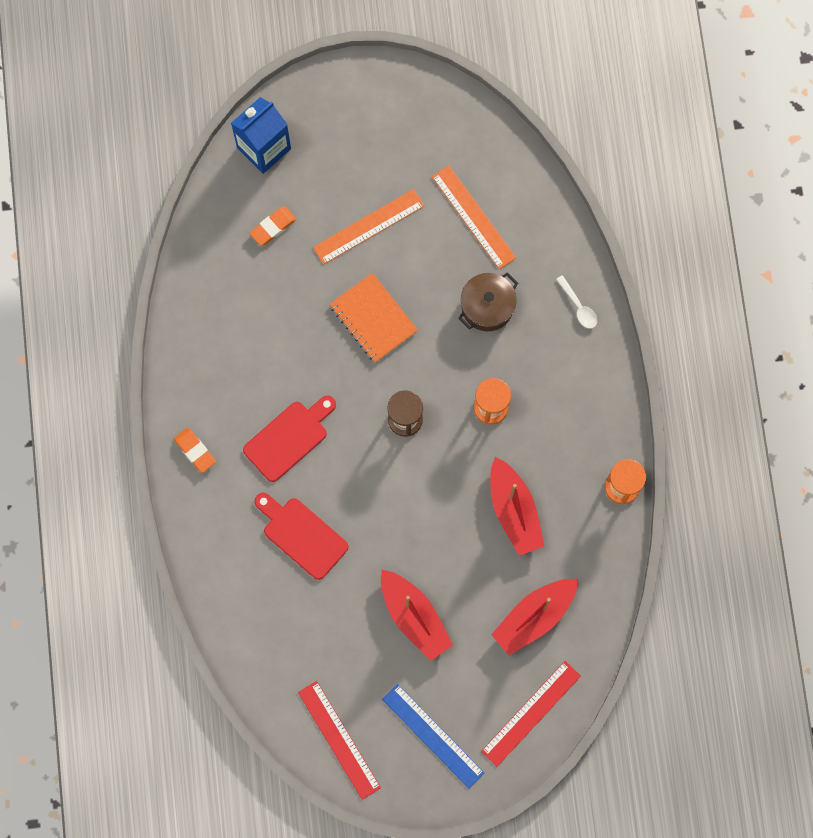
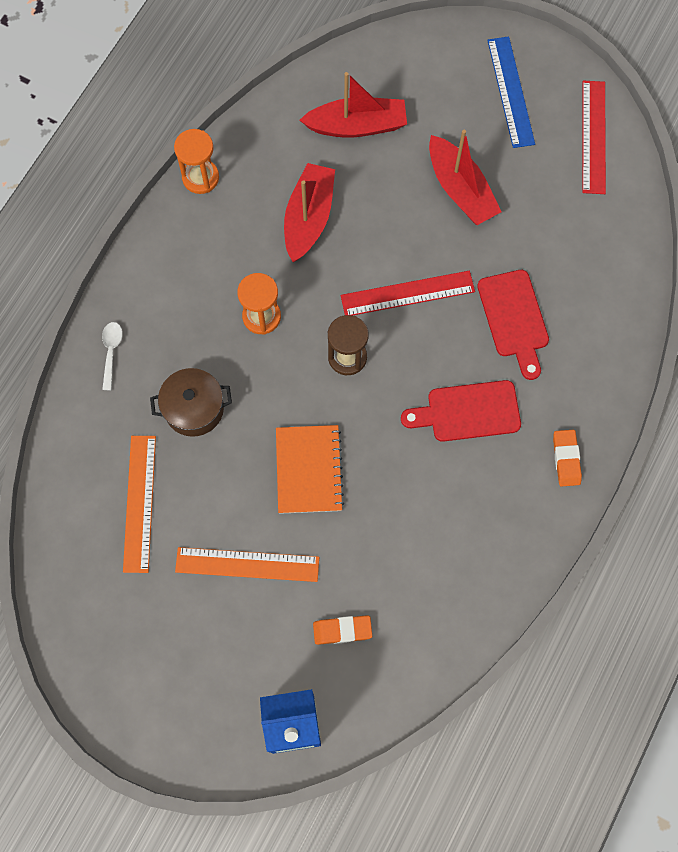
camera: 145 degrees left, 5 degrees down
(414, 617) = (460, 189): red boat -> red boat turned 150 degrees clockwise
(531, 713) = (415, 58): red ruler -> red ruler (407, 293)

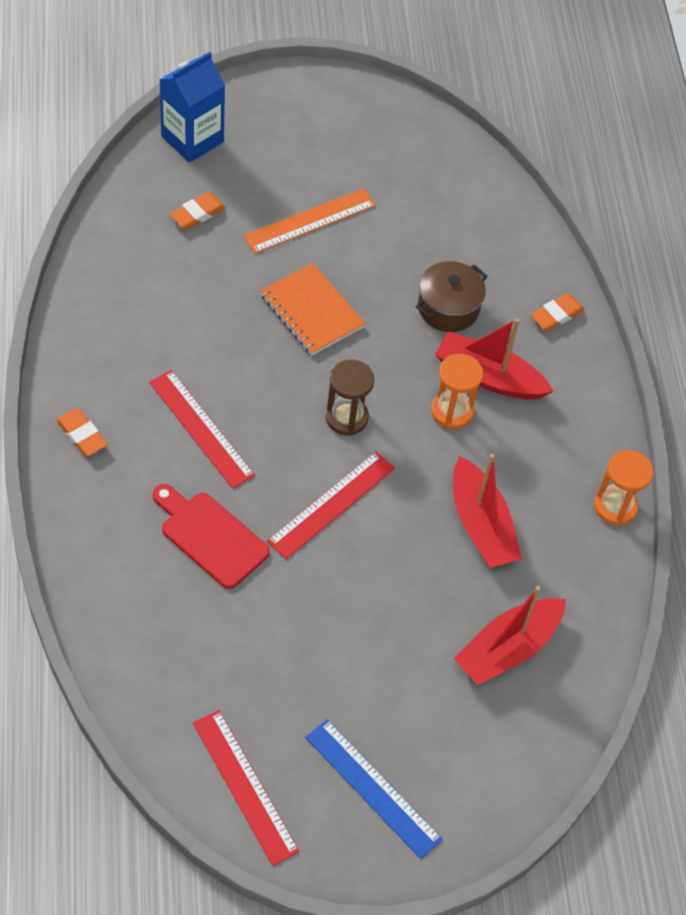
camera: 140 degrees right, 15 degrees down
(111, 352) = (556, 315): white spoon -> orange eraser
(139, 503) = (432, 220): orange ruler -> none
(460, 189) = (351, 640): red boat -> red boat (488, 377)
(468, 412) = (201, 428): red cutting board -> red ruler

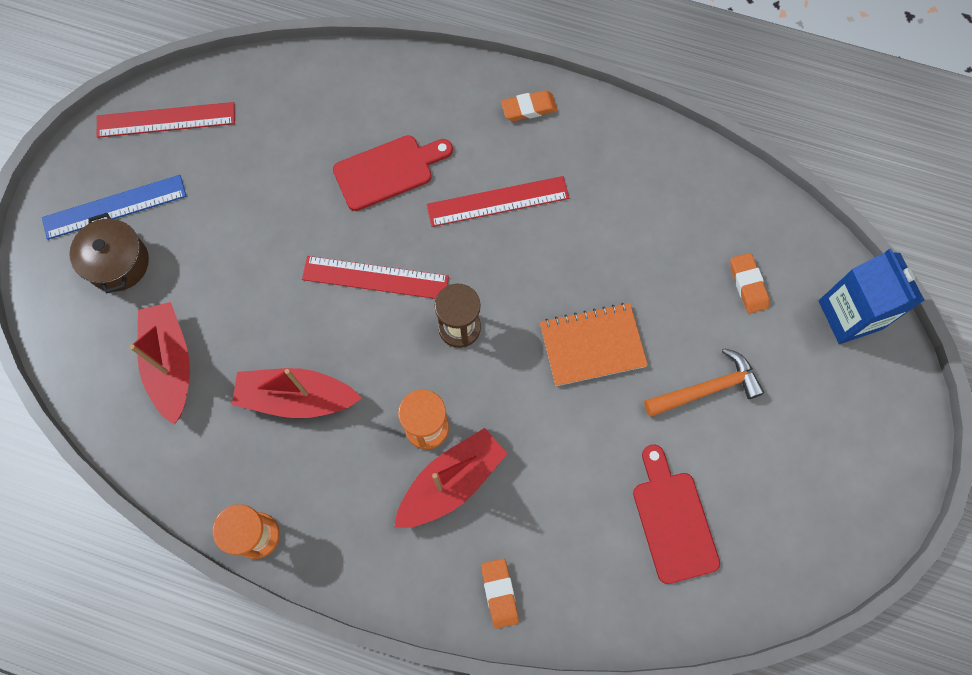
camera: 120 degrees right, 15 degrees up
(310, 221) = (706, 389): orange ruler -> orange hammer
(331, 504) = (375, 278): red ruler -> red ruler turned 60 degrees counterclockwise
(433, 217) = (673, 520): none -> red cutting board
(448, 308) = (549, 481): brown pot -> brown pot (118, 263)

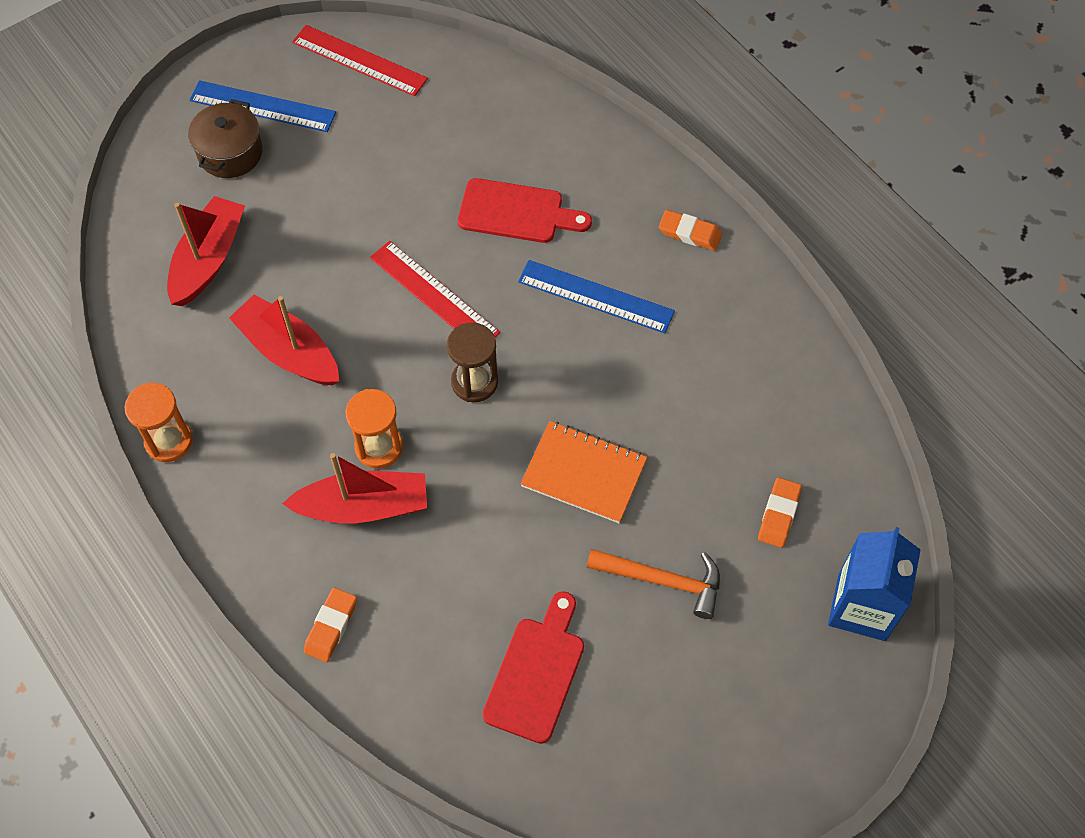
camera: 35 degrees right, 10 degrees down
(498, 201) = (596, 296): red ruler -> blue ruler

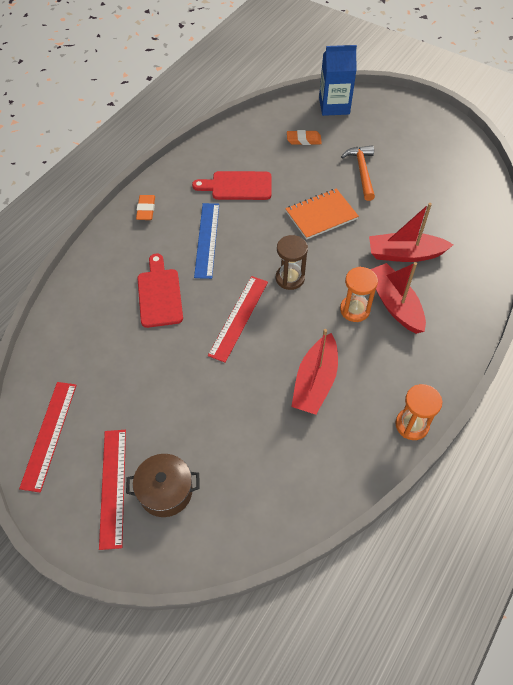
camera: 110 degrees left, 5 degrees down
(208, 259) = (266, 463): red boat -> red boat (405, 254)
(262, 106) = (113, 487): blue ruler -> red ruler
(331, 626) = (469, 294): orange eraser -> none
(536, 673) = (437, 204): red cutting board -> red cutting board (237, 186)
(584, 473) = (321, 215): orange notebook -> orange notebook turned 60 degrees clockwise

